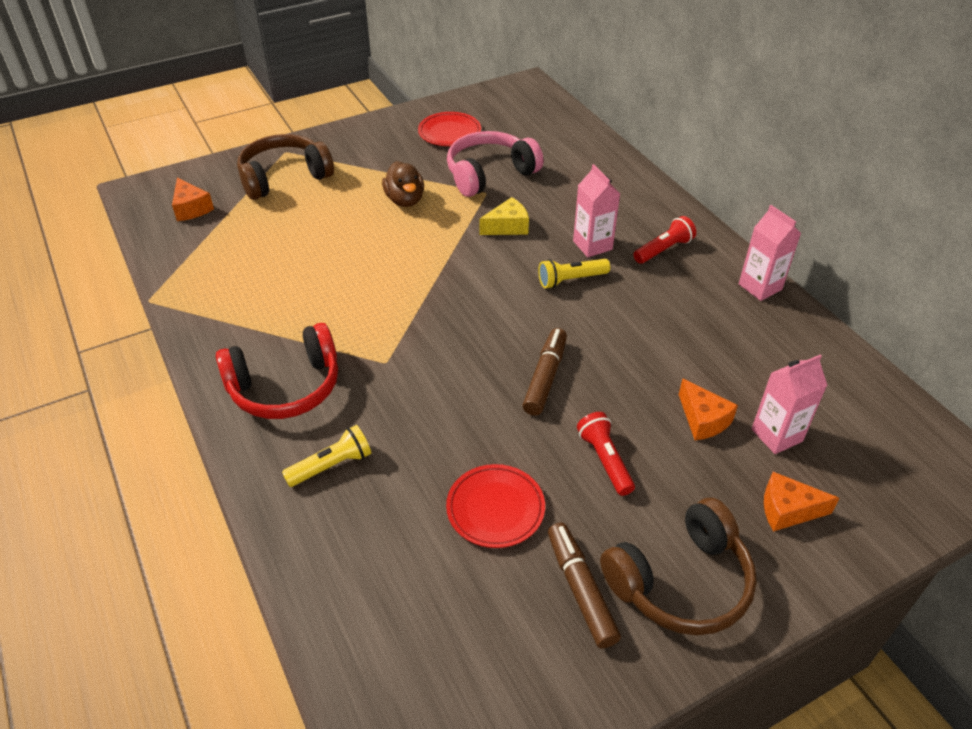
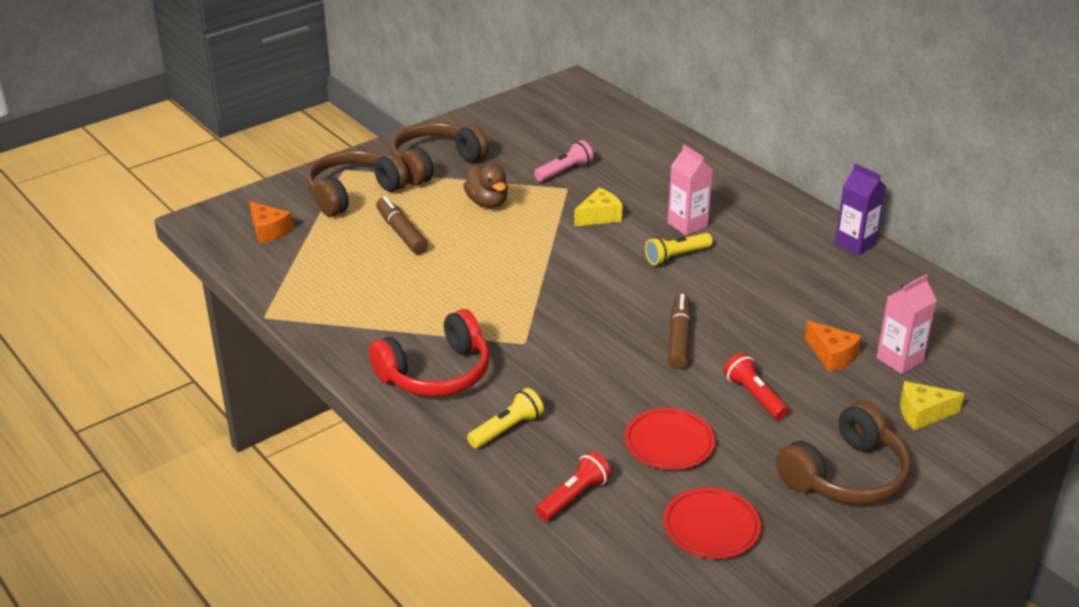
camera: 10 degrees left, 10 degrees down
(371, 154) = (435, 164): none -> brown headphones
(449, 133) = (509, 136): red plate -> red plate (711, 527)
(489, 174) = (564, 171): pink headphones -> pink flashlight
(580, 589) = (763, 491): brown marker -> brown marker (401, 233)
(663, 250) = (756, 222): red flashlight -> red flashlight (573, 497)
(760, 287) = (855, 244): pink carton -> purple carton
(788, 510) = (922, 413): orange cheese -> yellow cheese

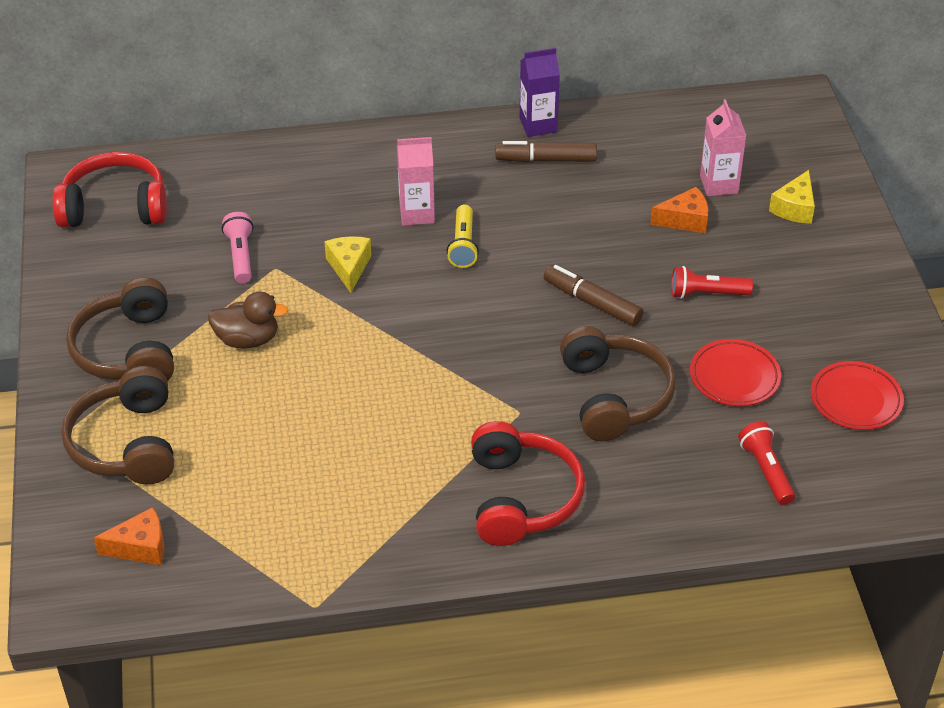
camera: 60 degrees left, 10 degrees up
(401, 233) = (246, 431): brown marker -> brown marker (546, 160)
(507, 429) = (643, 479): yellow flashlight -> none
(560, 111) = (115, 207): none -> red headphones
(846, 475) = (840, 289): brown headphones -> brown headphones (614, 396)

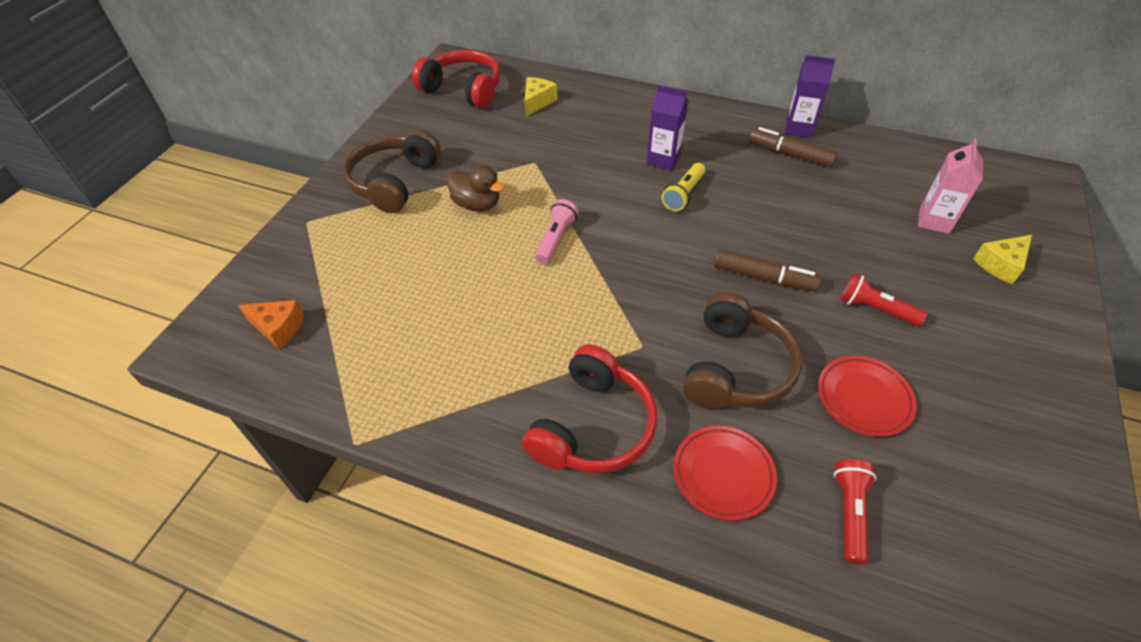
camera: 30 degrees right, 5 degrees up
(127, 443) = (338, 245): brown headphones -> none
(240, 256) = (517, 146): pink flashlight -> pink flashlight (556, 239)
(349, 267) = (586, 180): yellow cheese -> yellow cheese (537, 102)
(417, 213) = (663, 160): pink carton -> purple carton
(592, 303) = (763, 277): brown marker -> brown marker turned 135 degrees clockwise
(685, 220) = (887, 239): orange cheese -> none
(855, 400) = (988, 478): red plate -> red plate (723, 474)

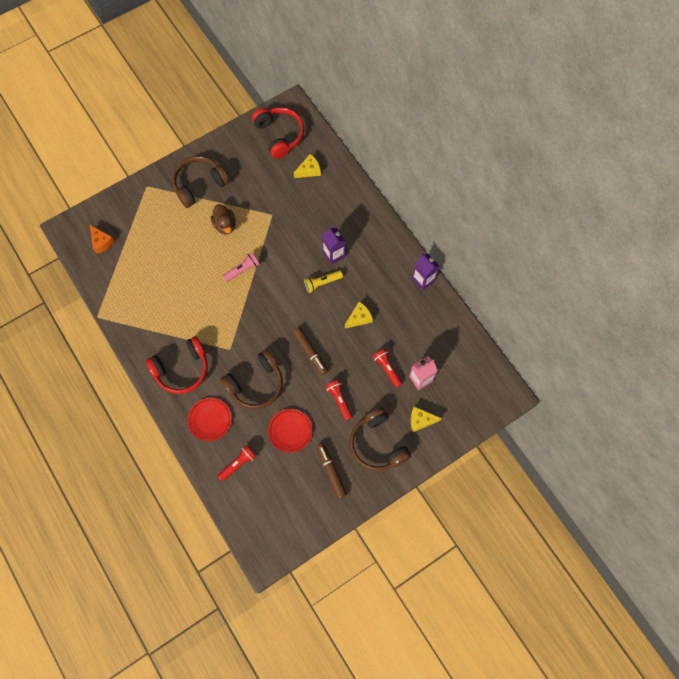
camera: 35 degrees right, 20 degrees up
(776, 203) = (359, 318): none -> yellow cheese
(790, 154) = (399, 294): brown marker -> brown marker (331, 472)
(882, 235) = (387, 369): none -> red flashlight
(995, 329) = (378, 444): none -> brown headphones

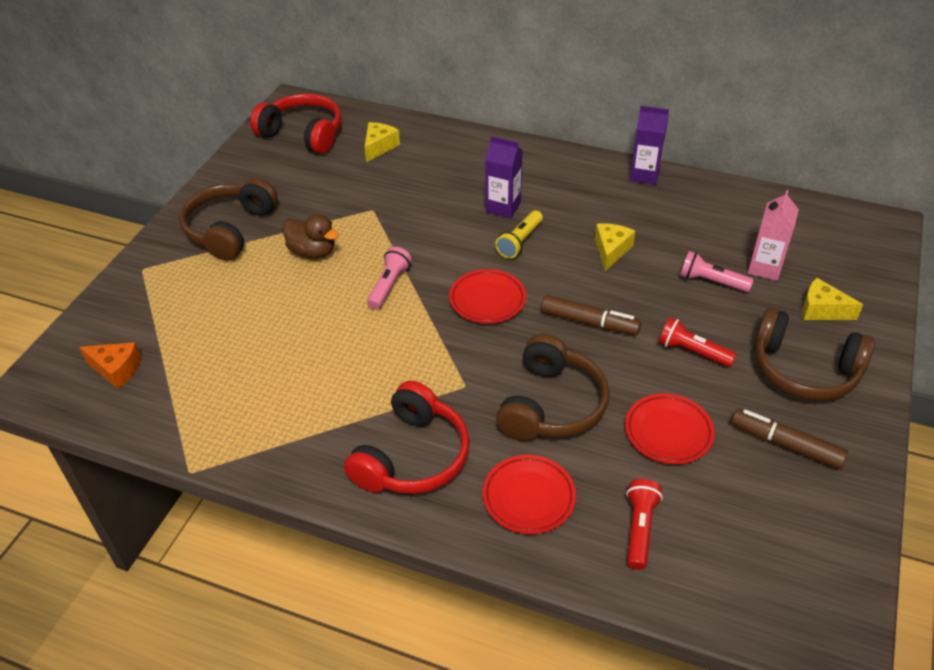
camera: 35 degrees left, 25 degrees down
(277, 308) = (487, 300): none -> red plate
(387, 369) = (711, 281): red flashlight -> pink flashlight
(421, 420) = (822, 310): yellow cheese -> yellow cheese turned 60 degrees clockwise

